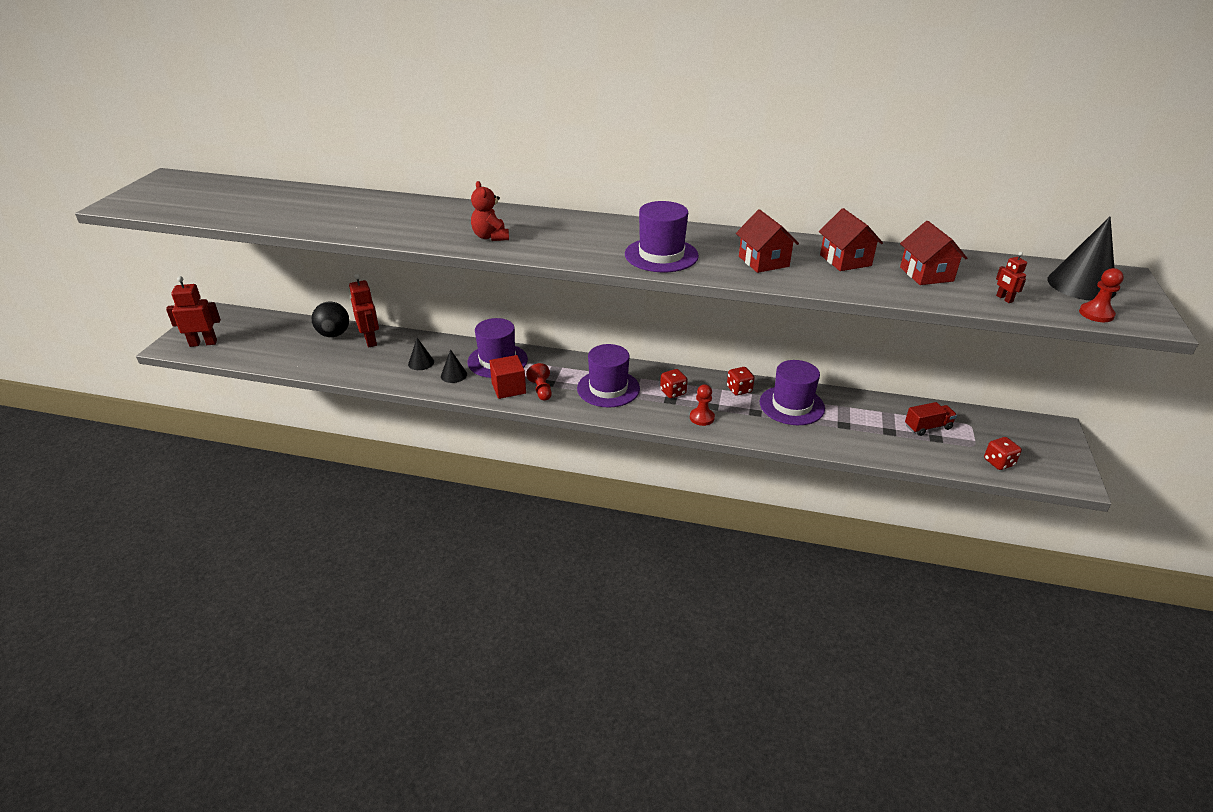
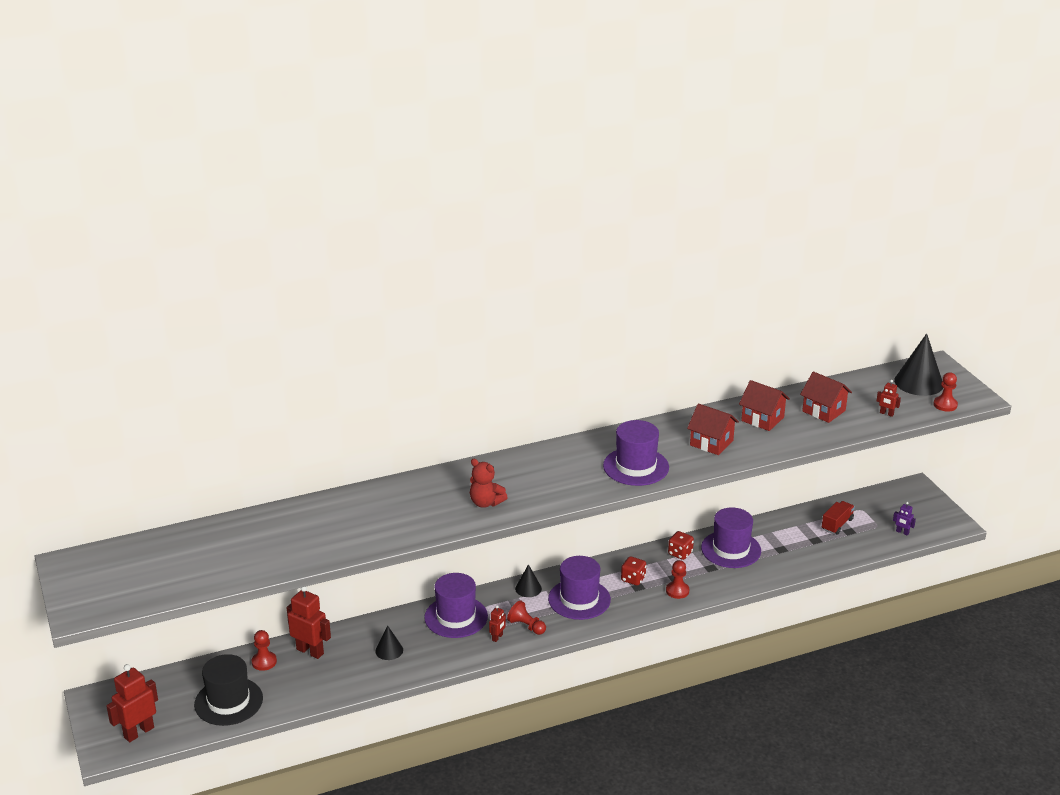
camera: 35 degrees left, 5 degrees down
(278, 349) = (228, 701): none -> black hat
(334, 334) = (264, 662): black ball -> red pawn
(454, 375) = (434, 648): black cone -> black cone (528, 588)
(508, 388) = (497, 637): red cube -> red robot
(998, 462) = (902, 532): red dice -> purple robot

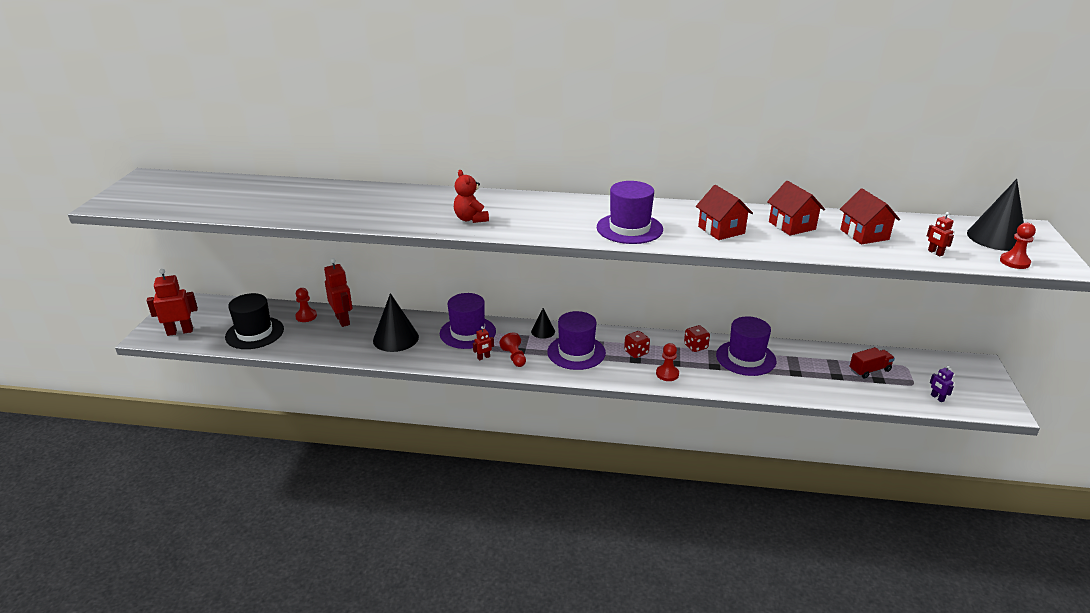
camera: 30 degrees right, 0 degrees up
(389, 650) = (395, 338): black cone -> black cone, size x1.86

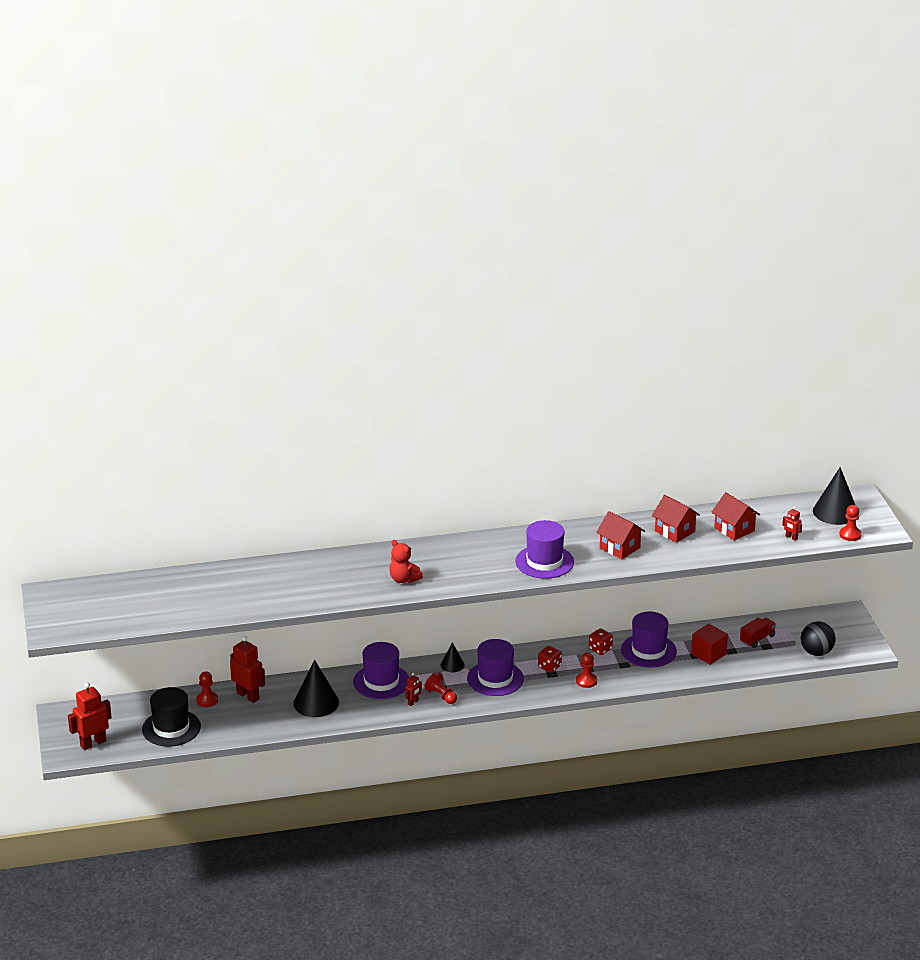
camera: 20 degrees left, 0 degrees up
(810, 374) = (708, 654): none -> red cube
(937, 398) = (816, 652): purple robot -> black ball

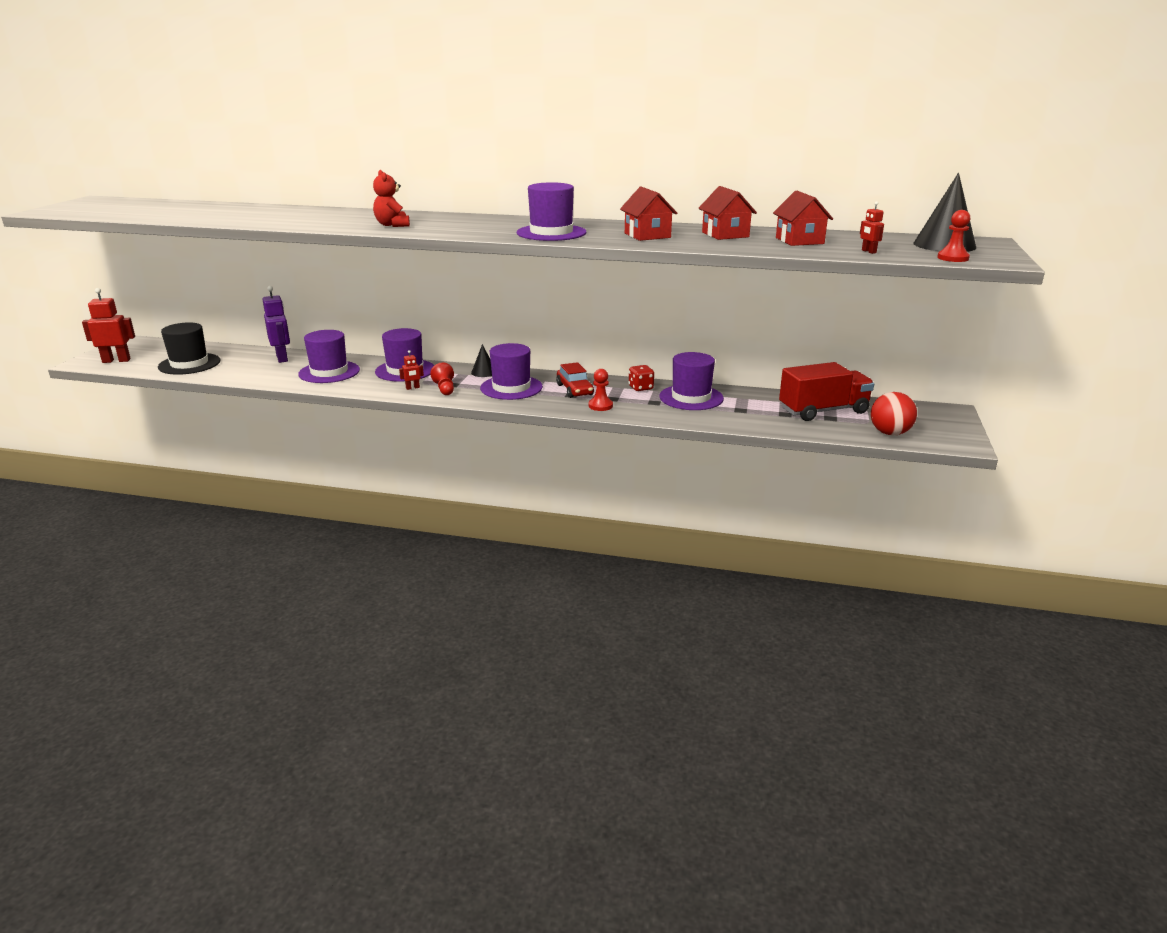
camera: 25 degrees right, 5 degrees down
(207, 700) = (247, 354): red pawn -> none
(248, 696) = (282, 358): red robot -> purple robot
(316, 703) = (329, 372): black cone -> purple hat
(549, 667) = (575, 390): red dice -> red car
(708, 654) = (756, 411): red cube -> none
(757, 639) = (823, 411): red truck -> red truck, size x1.89
(816, 652) = (890, 433): black ball -> red ball

